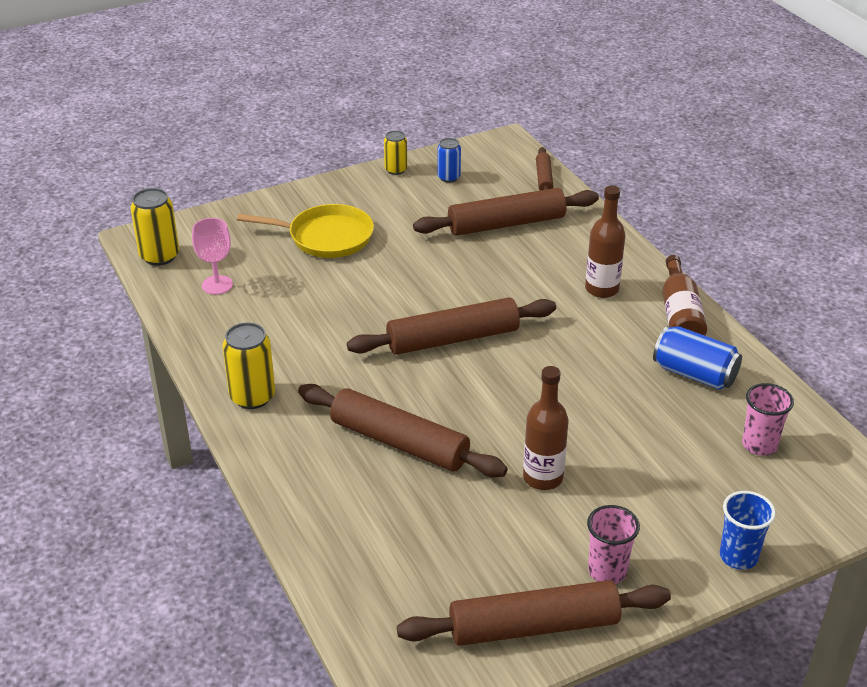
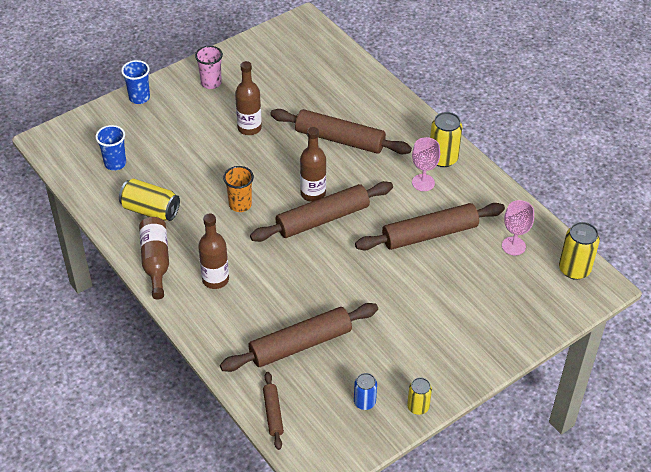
camera: 170 degrees right, 10 degrees up
(297, 368) = (423, 182): none -> pink goblet
(326, 237) = (450, 308): yellow pan -> none
(459, 371) = (313, 193): none -> brown bottle
(534, 626) = (247, 55): brown rolling pin -> brown rolling pin (429, 234)
(565, 368) = (240, 204): none -> orange cup
(694, 374) = (150, 210): blue can -> yellow can
(759, 445) = (115, 163): pink cup -> blue cup

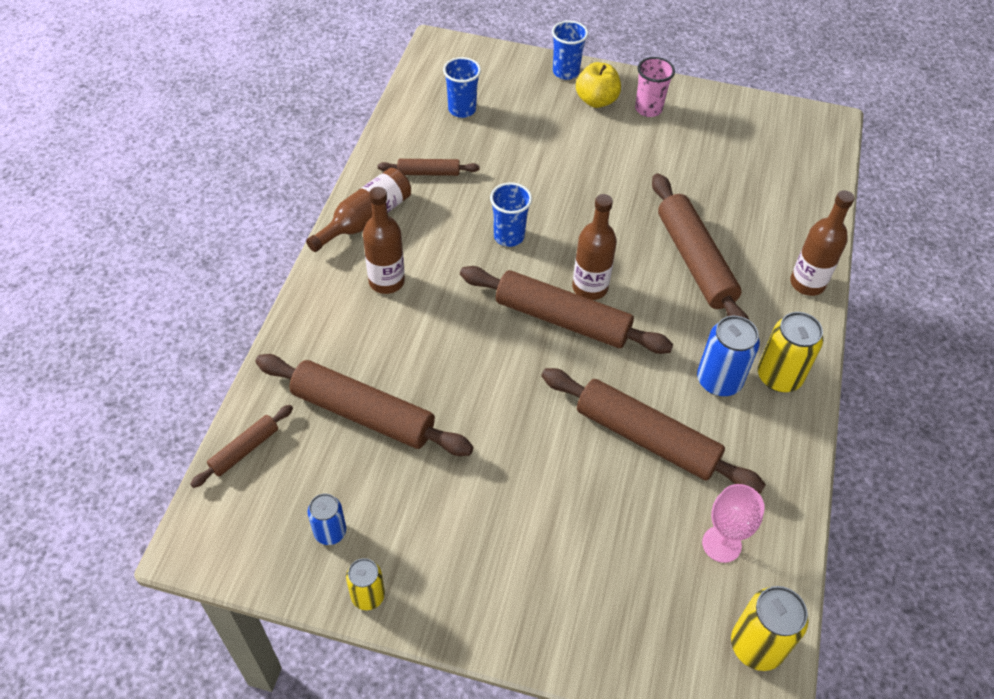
camera: 50 degrees right, 5 degrees up
(150, 210) = (429, 173): yellow can -> brown rolling pin
(178, 100) = (596, 100): none -> yellow apple
(240, 204) = (509, 236): orange cup -> blue cup
(249, 128) = (622, 176): brown bottle -> brown bottle (807, 283)
(423, 182) = (719, 380): pink goblet -> blue can

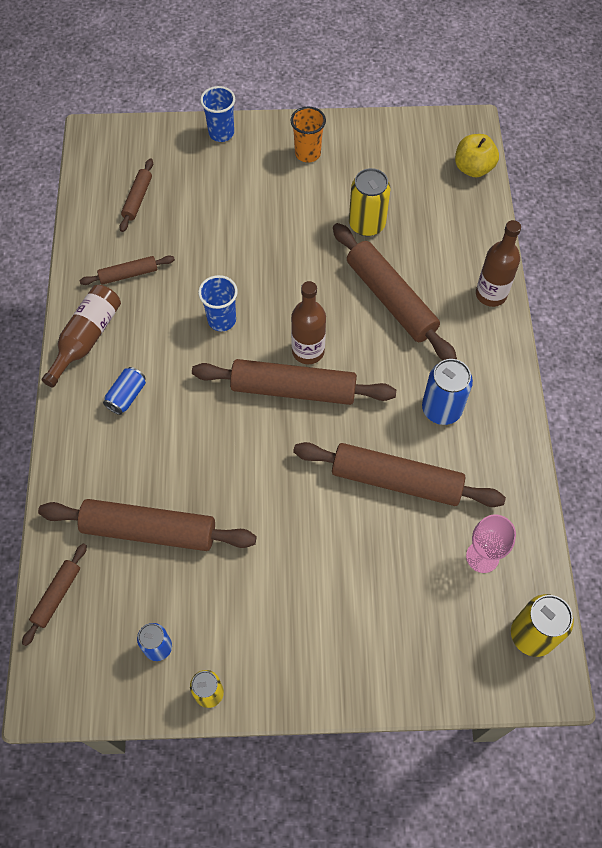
camera: 15 degrees left, 10 degrees up
(386, 281) = (127, 396): brown bottle -> blue can
(462, 109) = (137, 199): blue cup -> brown rolling pin
(596, 100) = (258, 157): yellow apple -> yellow apple (473, 168)
(648, 109) = (307, 153): pink cup -> orange cup
(779, 377) = (490, 391): yellow can -> yellow can (367, 224)

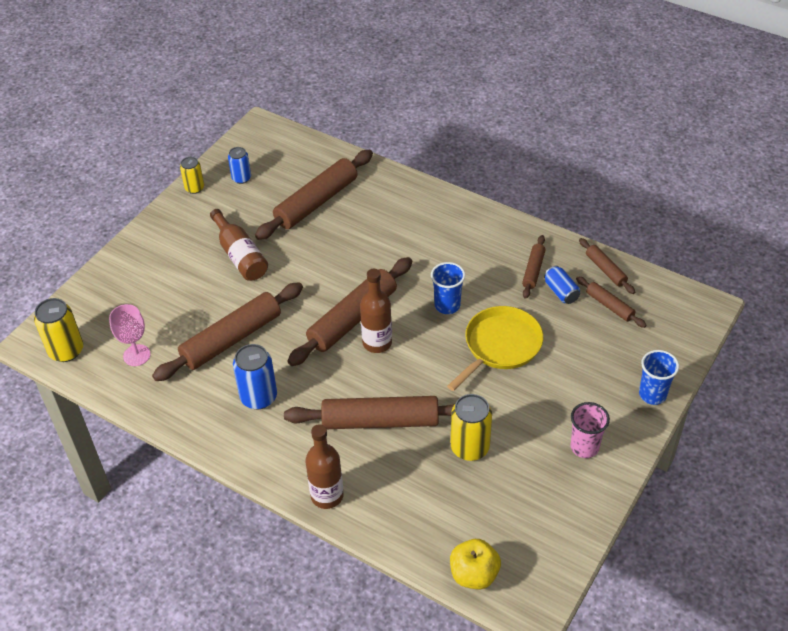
camera: 125 degrees right, 15 degrees down
(57, 596) = (313, 149): brown rolling pin -> brown rolling pin (605, 270)
(86, 338) = (491, 226): brown bottle -> brown bottle (240, 255)
(127, 396) = (424, 229): blue can -> blue can (561, 292)
(242, 255) = (500, 346): none -> yellow pan
(307, 153) = (584, 447): orange cup -> pink cup

